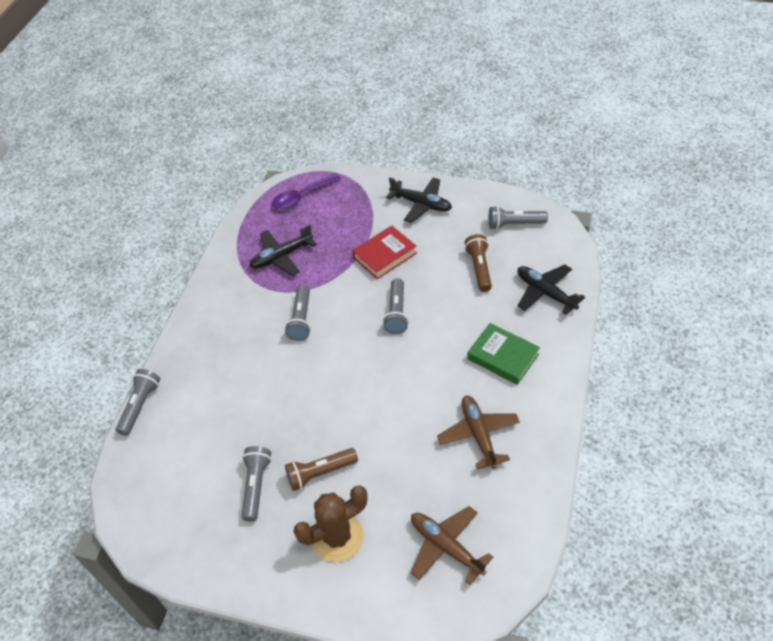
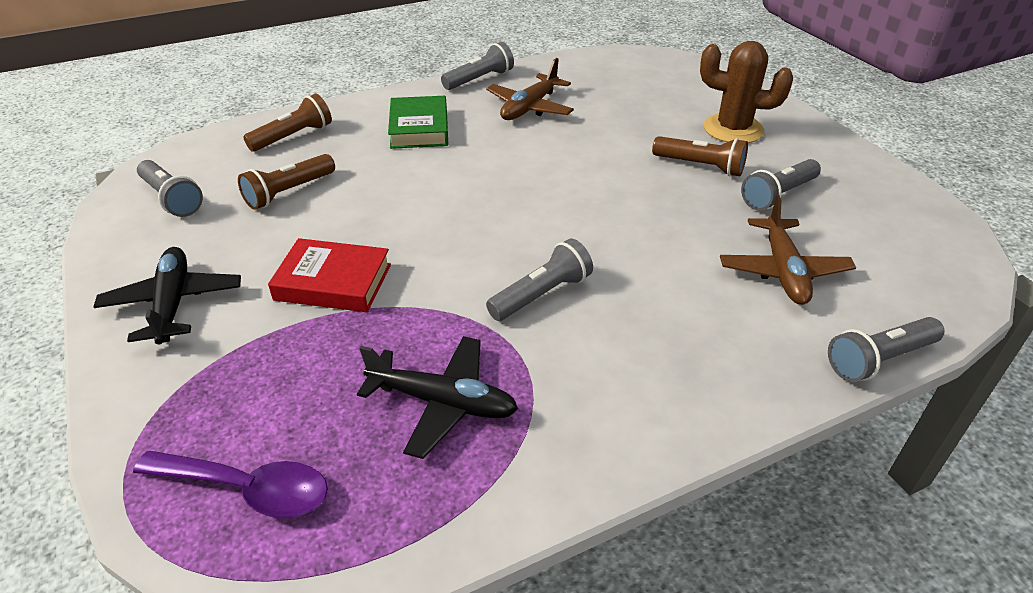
camera: 135 degrees left, 10 degrees down
(397, 312) = (434, 219): grey flashlight -> grey flashlight (479, 79)
(446, 546) = (652, 84): brown plane -> brown plane (783, 271)
(545, 293) = (293, 137): black plane -> brown flashlight

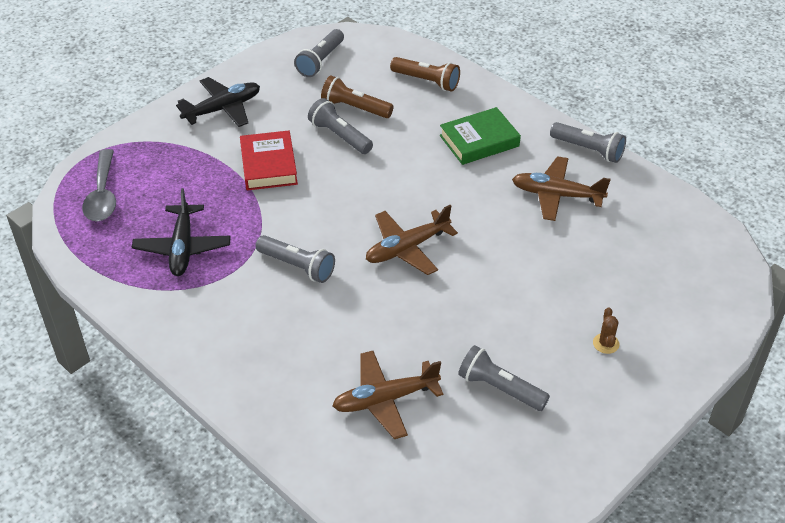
camera: 70 degrees right, 5 degrees up
(248, 489) = (103, 195): purple spoon -> grey spoon
(555, 207) = (407, 248): none -> brown plane
(700, 166) = (520, 328): brown flashlight -> none
(733, 129) = (606, 343): brown cactus -> brown cactus, size x0.42
(879, 359) = (299, 464): grey flashlight -> grey flashlight (340, 136)

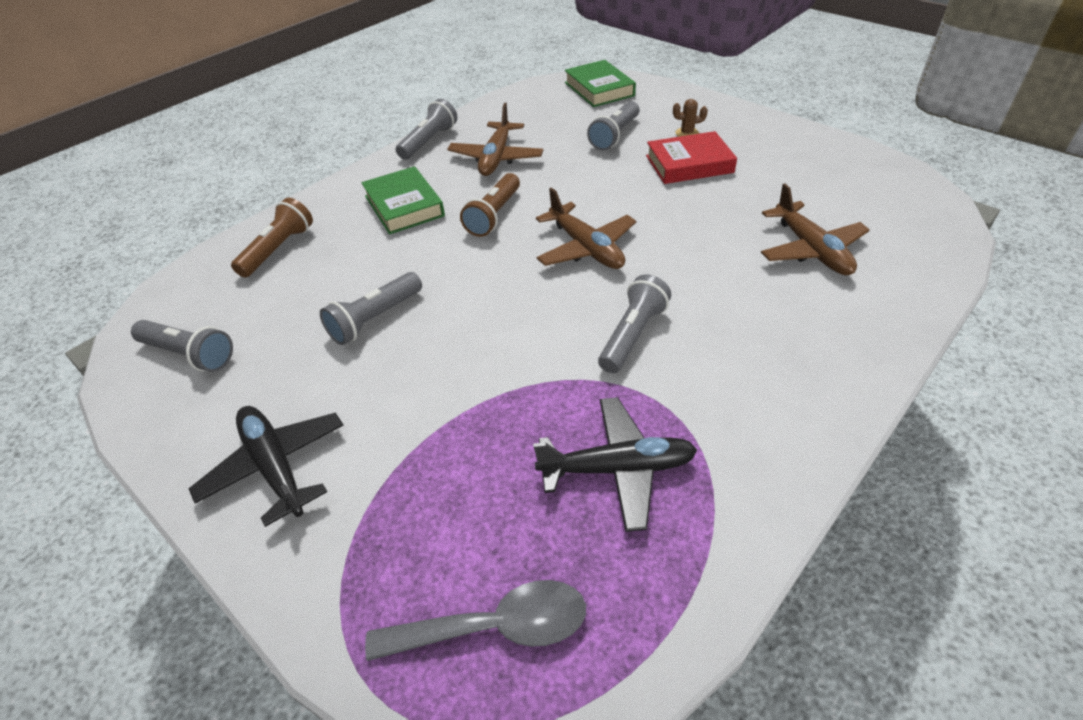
camera: 90 degrees left, 0 degrees up
(269, 165) = (429, 387): red book -> red book (689, 164)
(355, 108) = (316, 309): brown flashlight -> brown flashlight (494, 215)
(500, 388) = (762, 183): grey flashlight -> grey flashlight (615, 135)
(712, 279) = (599, 89): none -> green book

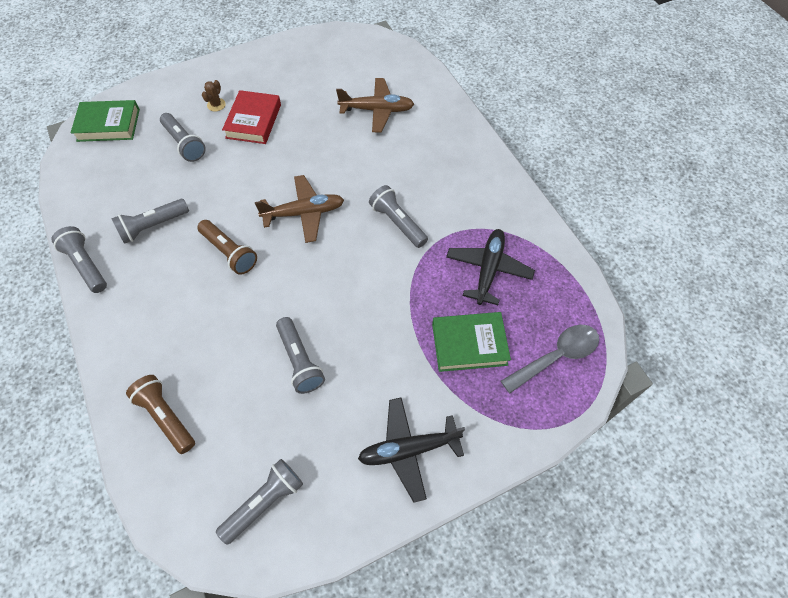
camera: 70 degrees left, 15 degrees up
(404, 206) = (172, 308): green book -> green book (469, 344)
(495, 627) = (556, 356): grey spoon -> grey spoon turned 45 degrees clockwise
(496, 158) = (153, 226): brown plane -> grey flashlight

